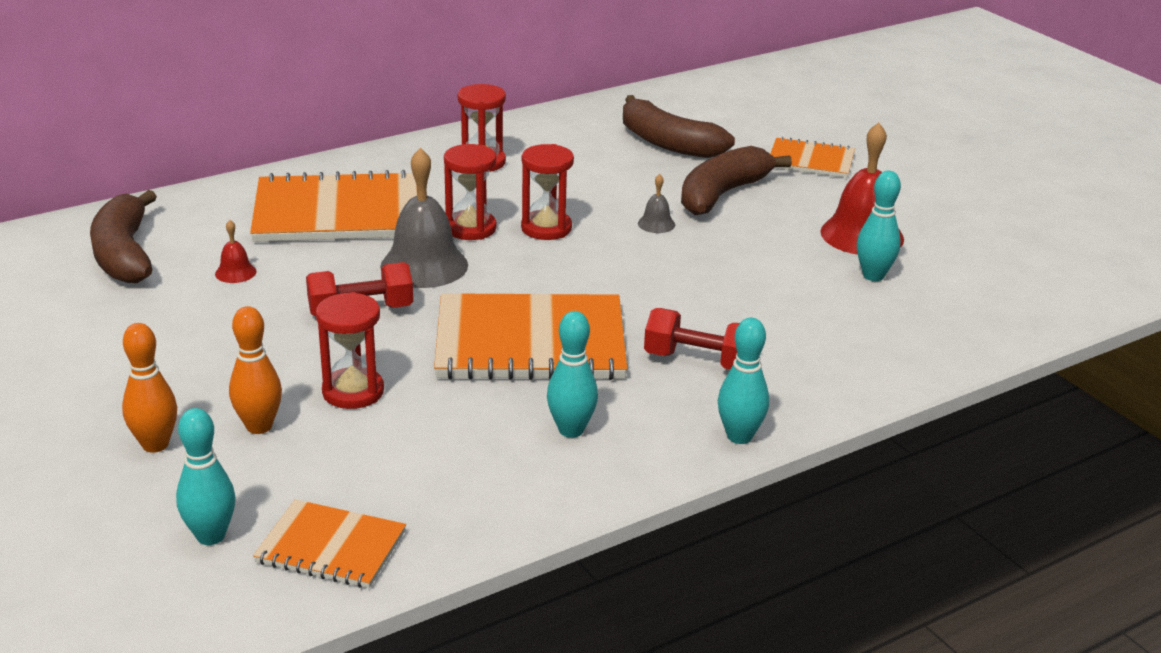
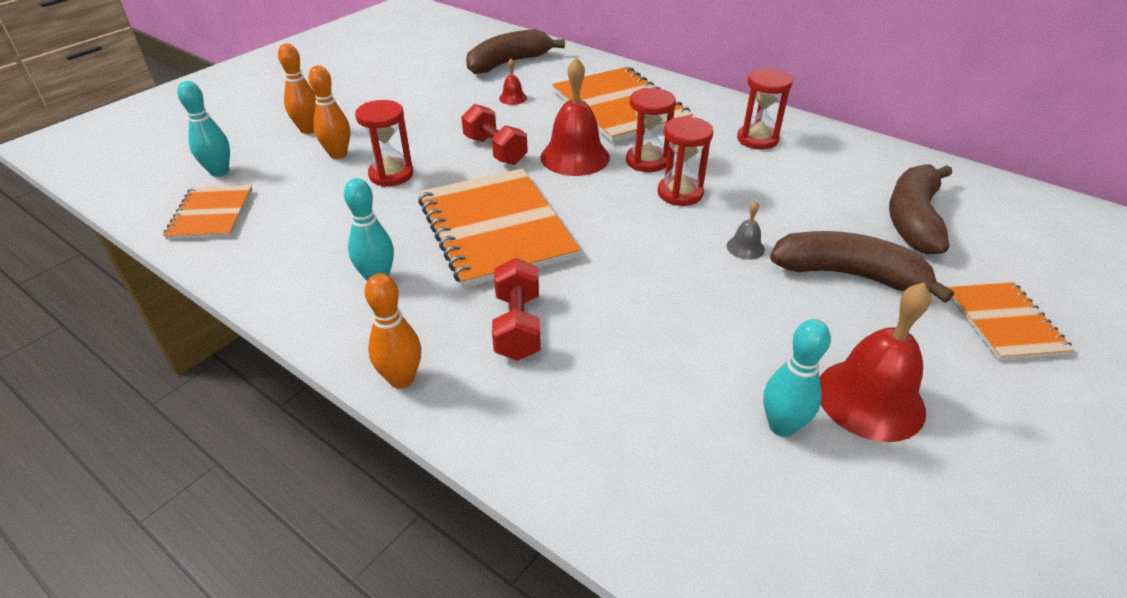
camera: 70 degrees right, 10 degrees up
(424, 265) = (575, 157): grey bell -> red bell
(739, 436) = (401, 379): turquoise bowling pin -> orange bowling pin

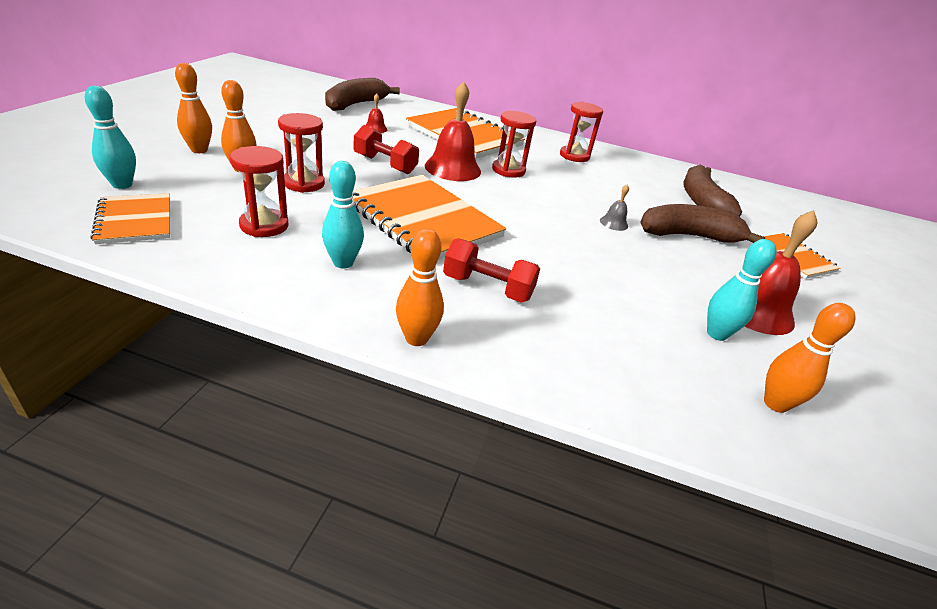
camera: 25 degrees left, 5 degrees down
(517, 326) = (487, 288): red dumbbell -> red dumbbell turned 45 degrees counterclockwise
(680, 193) = (546, 191): red hourglass -> red hourglass (264, 225)
(795, 537) = (775, 404): none -> orange bowling pin

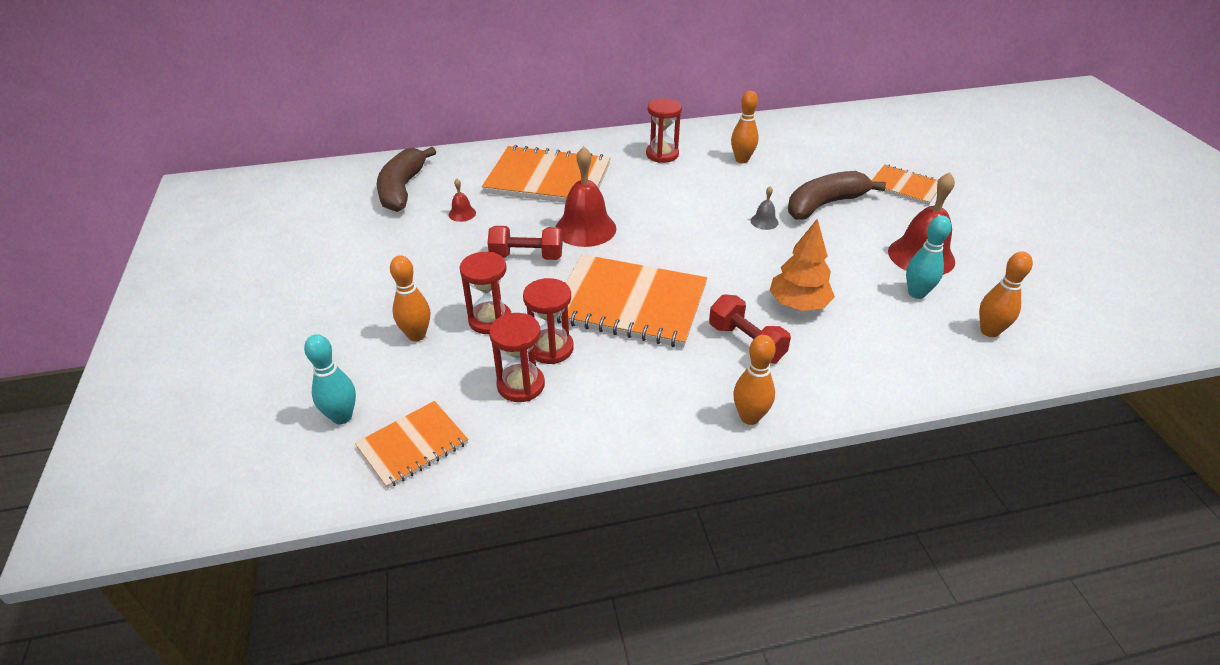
camera: 25 degrees left, 5 degrees up
(135, 220) = (413, 445): orange notebook -> orange notebook turned 75 degrees counterclockwise
(199, 150) = (346, 336): orange bowling pin -> orange bowling pin (742, 160)
(343, 263) = (625, 384): turquoise bowling pin -> none
(487, 288) = (746, 343): red dumbbell -> red dumbbell turned 60 degrees clockwise
(508, 170) = (630, 204): red hourglass -> red hourglass (551, 348)
(575, 286) = (798, 304): none -> orange tree
(701, 201) = (801, 157): brown banana -> none

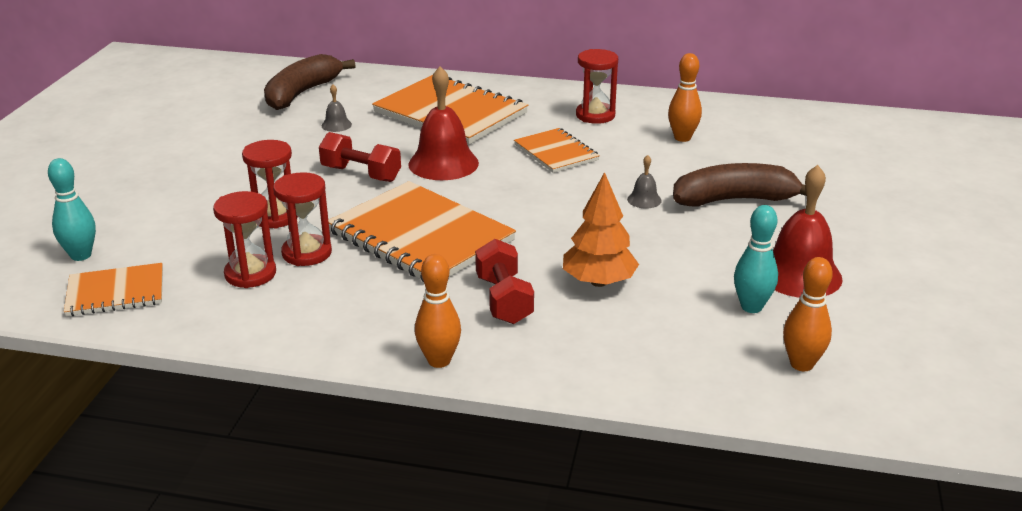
camera: 25 degrees right, 10 degrees down
(416, 335) = (199, 212): orange bowling pin -> none
(462, 213) = (336, 125): red bell -> grey bell
(905, 186) = (859, 204): orange notebook -> orange notebook (556, 152)

